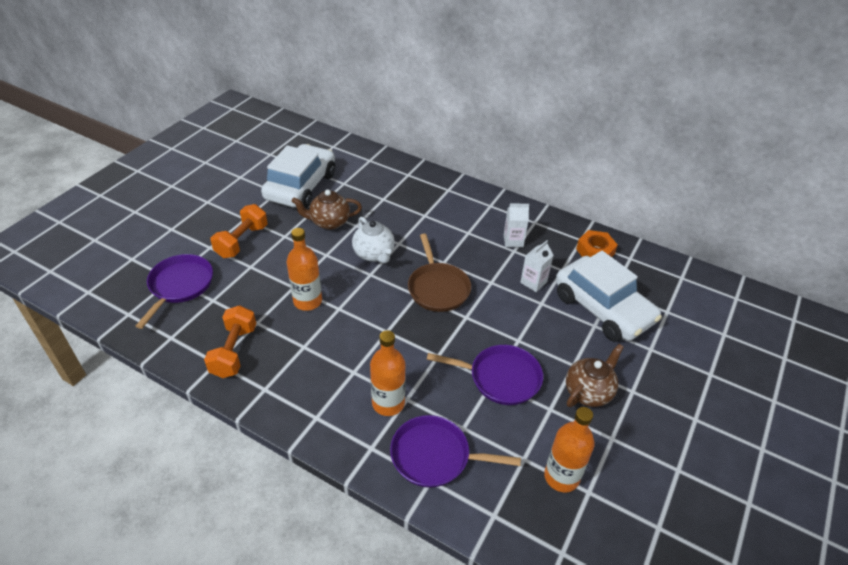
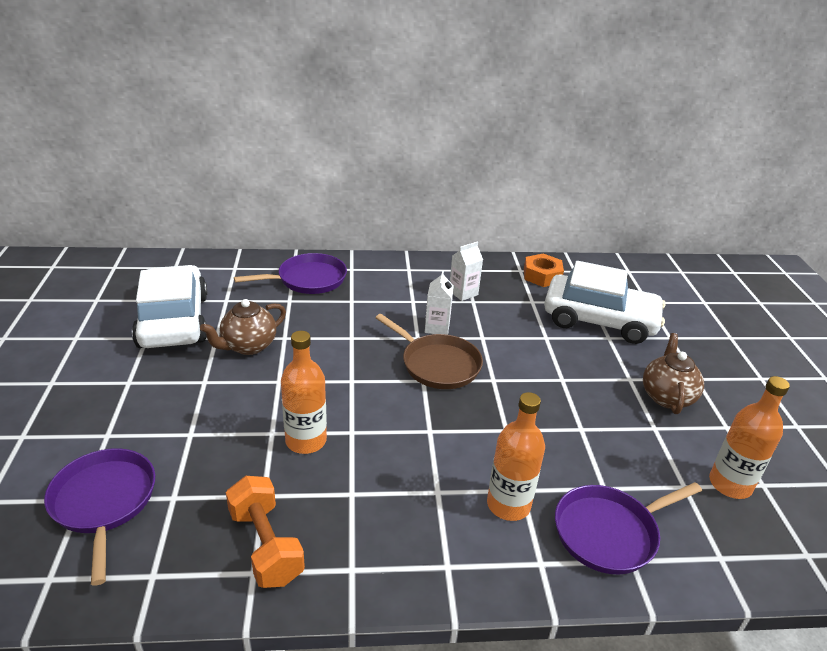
camera: 35 degrees left, 10 degrees down
(242, 241) = (150, 410): orange dumbbell -> none
(374, 254) = (335, 359): white teapot -> none
(501, 378) = (585, 421): purple pan -> purple pan (308, 279)
(533, 282) = (520, 322): white carton -> white carton (437, 327)

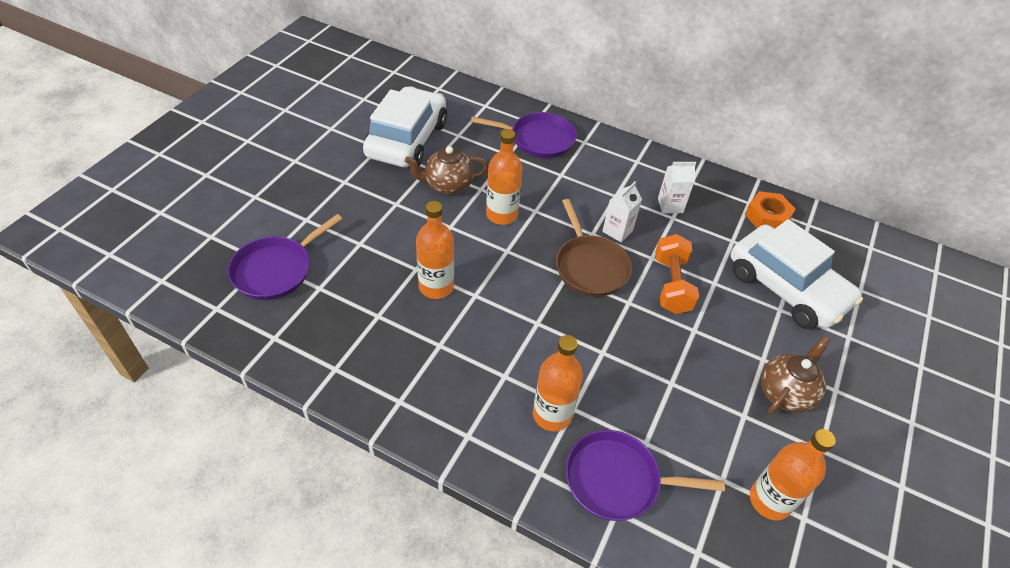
camera: 30 degrees right, 15 degrees up
(104, 502) = (276, 270): purple pan -> purple pan turned 150 degrees counterclockwise
(266, 545) = (355, 353): orange dumbbell -> orange dumbbell (671, 285)
(322, 352) = (501, 215): none -> orange bottle

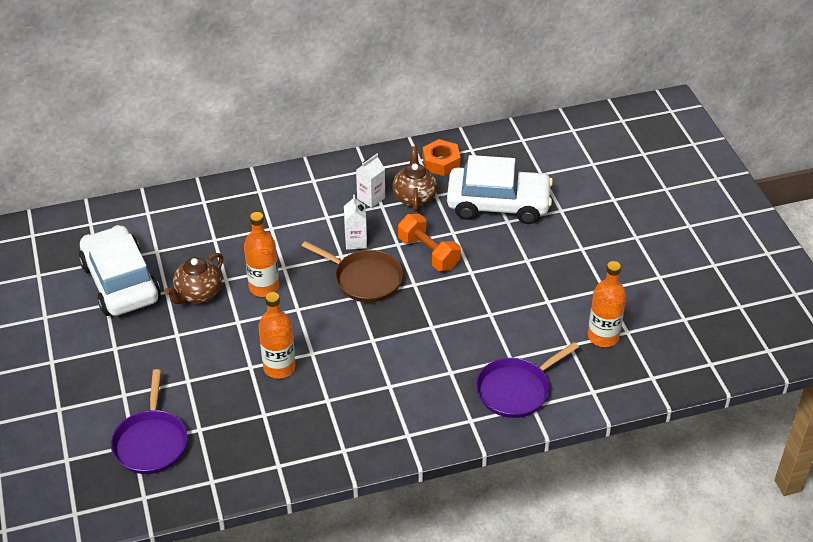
camera: 40 degrees left, 5 degrees down
(539, 139) = (223, 212): purple pan -> none
(552, 414) = (442, 385): orange bottle -> none
(785, 393) = (557, 271): brown teapot -> brown teapot (414, 197)

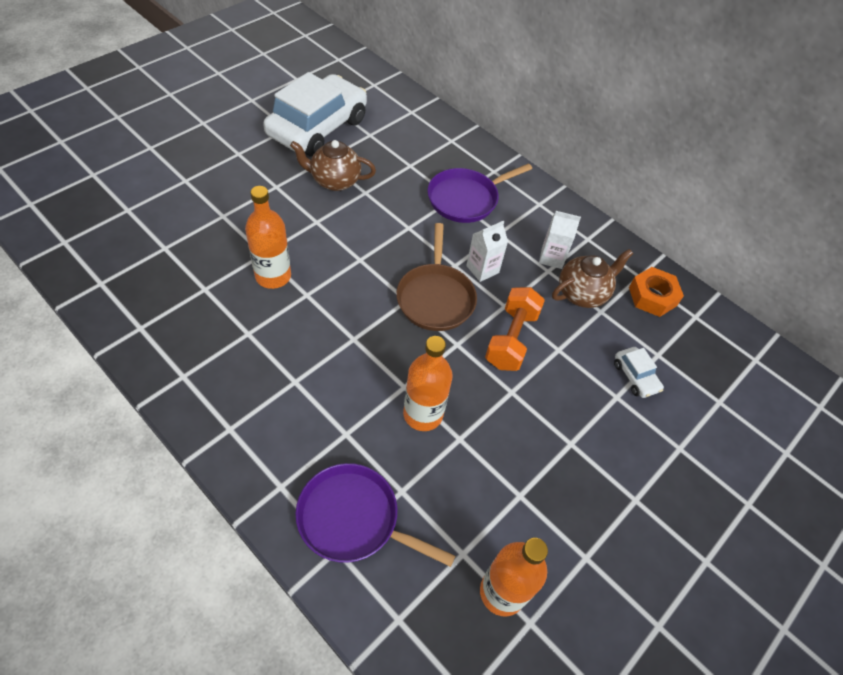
camera: 55 degrees right, 10 degrees up
(151, 442) = (134, 220): purple pan -> purple pan (465, 199)
(264, 287) = (372, 223): orange bottle -> orange bottle (423, 414)
(498, 204) = (635, 376): white car -> white car, size x0.40

